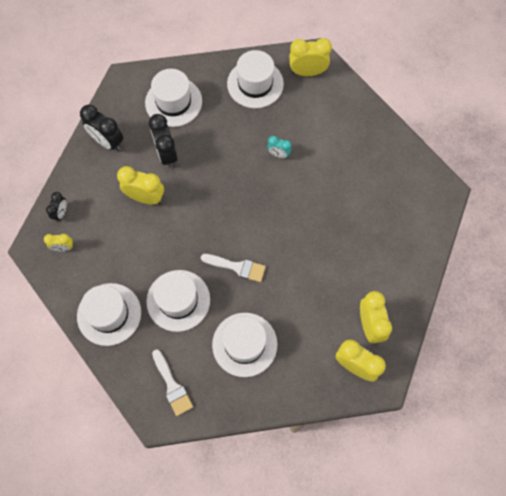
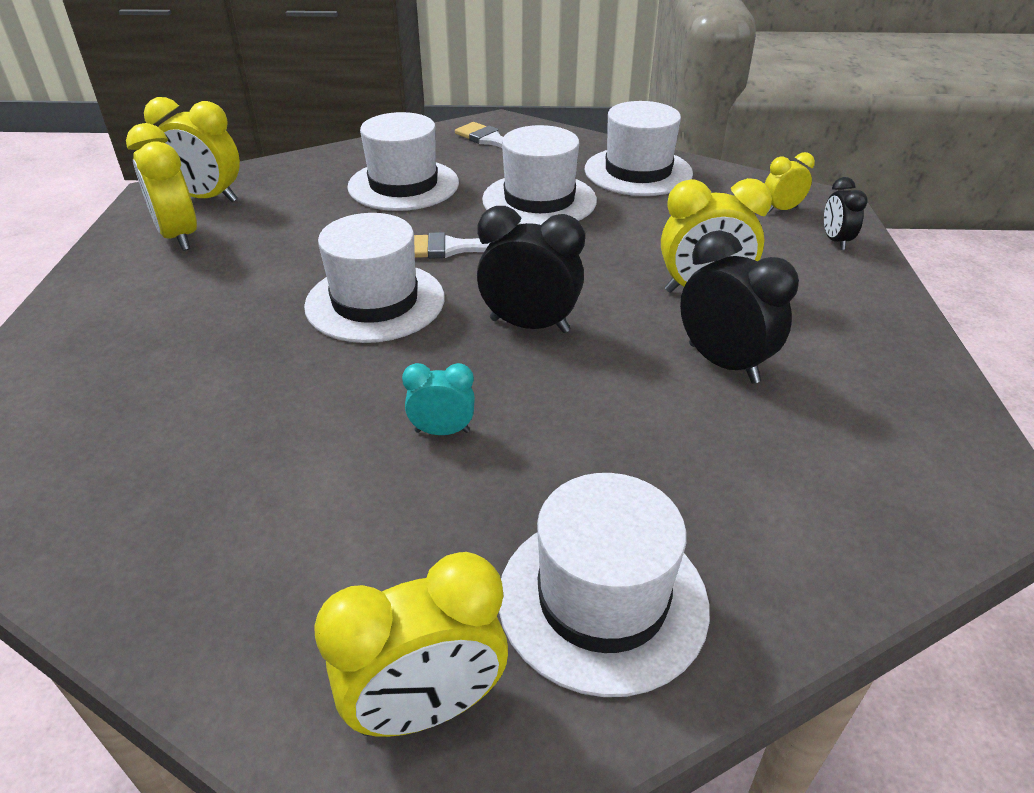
camera: 160 degrees right, 30 degrees down
(107, 142) = (876, 351): black clock -> black clock (529, 325)
(173, 102) = (808, 473): white hat -> white hat (375, 302)

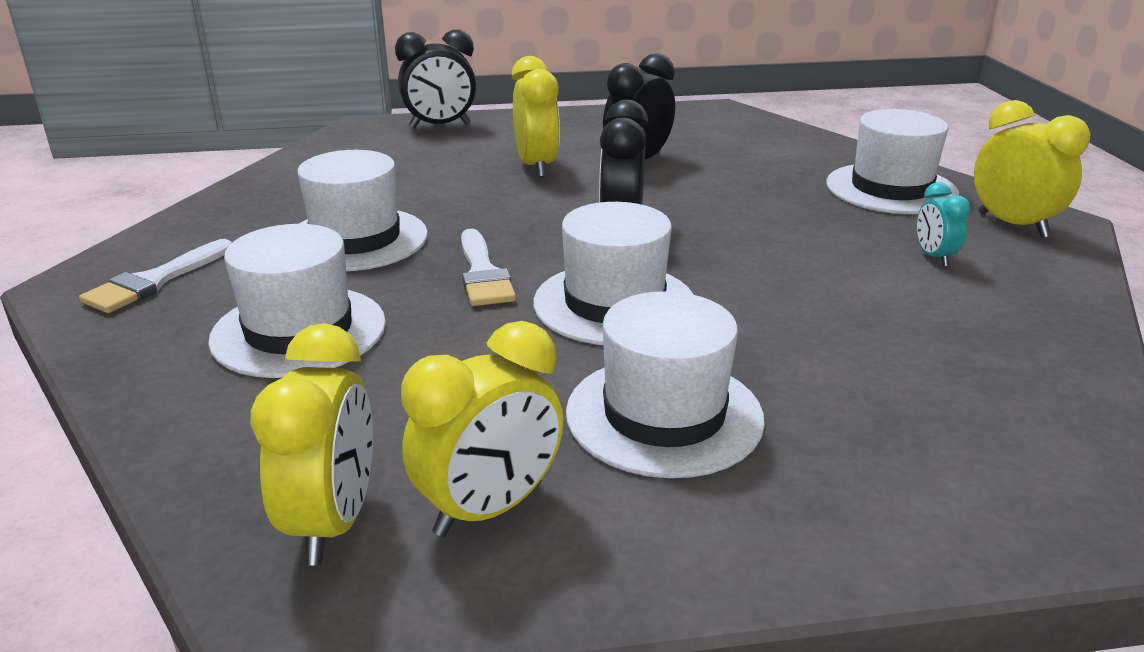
camera: 100 degrees left, 10 degrees down
(442, 431) = (789, 246): turquoise clock -> turquoise clock (934, 257)
(638, 172) = (283, 194): white hat -> white hat (664, 415)
(781, 210) = (381, 140): yellow clock -> none
(835, 241) = (440, 126): black clock -> black clock, size x1.76

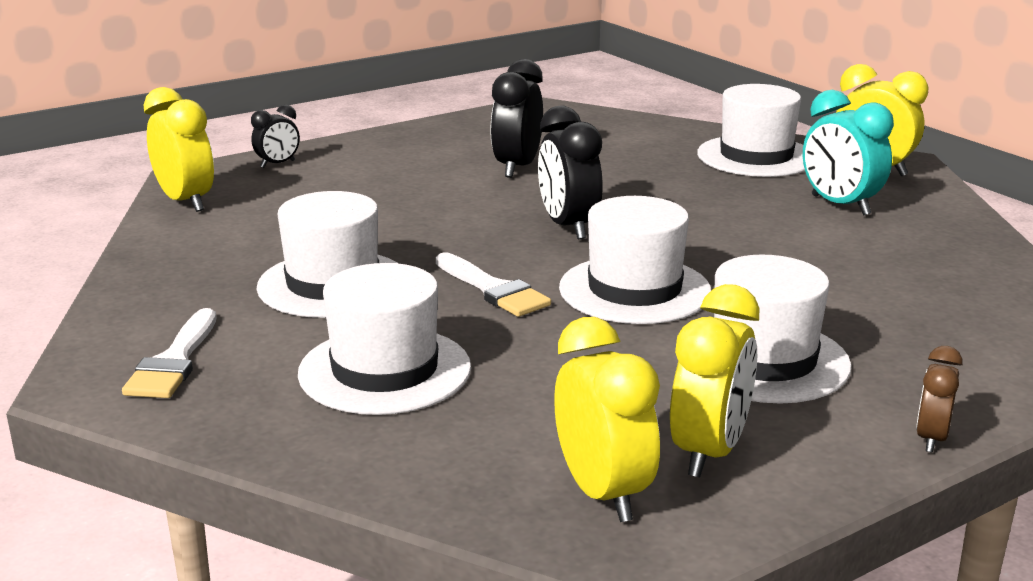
camera: 25 degrees left, 5 degrees down
(440, 126) = (278, 164): black clock -> black clock, size x0.57
(536, 167) = (427, 188): yellow clock -> yellow clock (186, 202)
(761, 572) = (931, 438): none -> brown clock
(934, 257) = (840, 205): turquoise clock -> turquoise clock, size x1.76

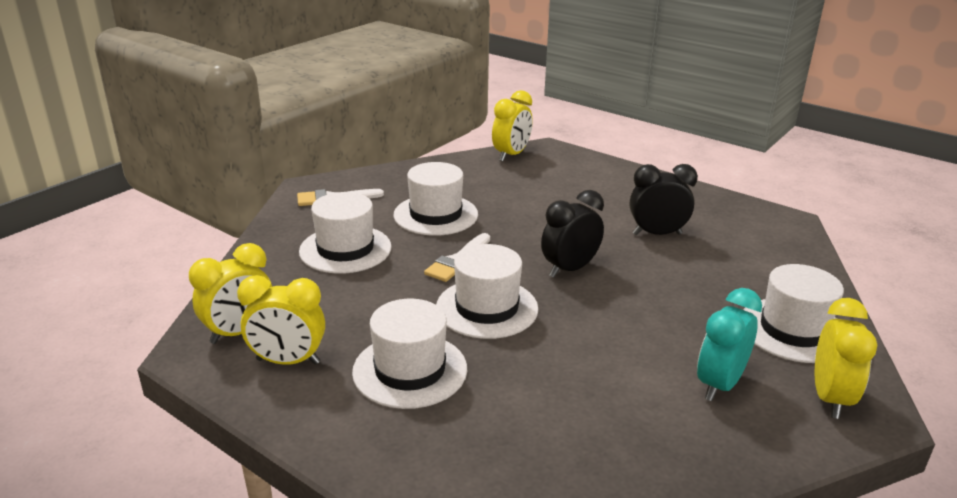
camera: 70 degrees right, 5 degrees up
(278, 164) = (586, 163): black clock -> none
(931, 438) = (327, 451): brown clock -> none

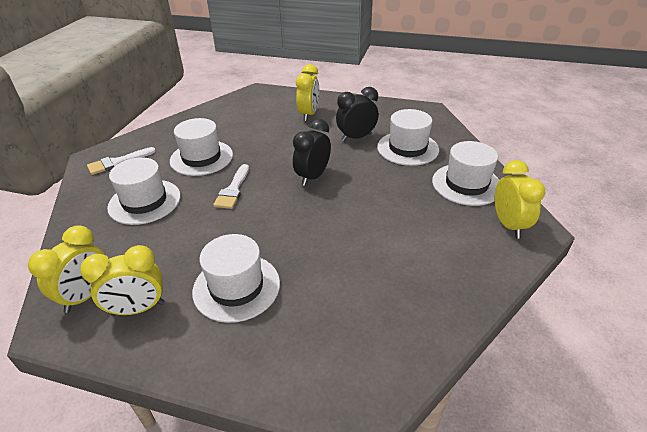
camera: 20 degrees left, 10 degrees up
(487, 308) = (270, 221): white hat -> white hat (407, 148)
(511, 155) = (235, 101): yellow clock -> yellow clock (308, 114)
(719, 384) = (443, 235): turquoise clock -> none

